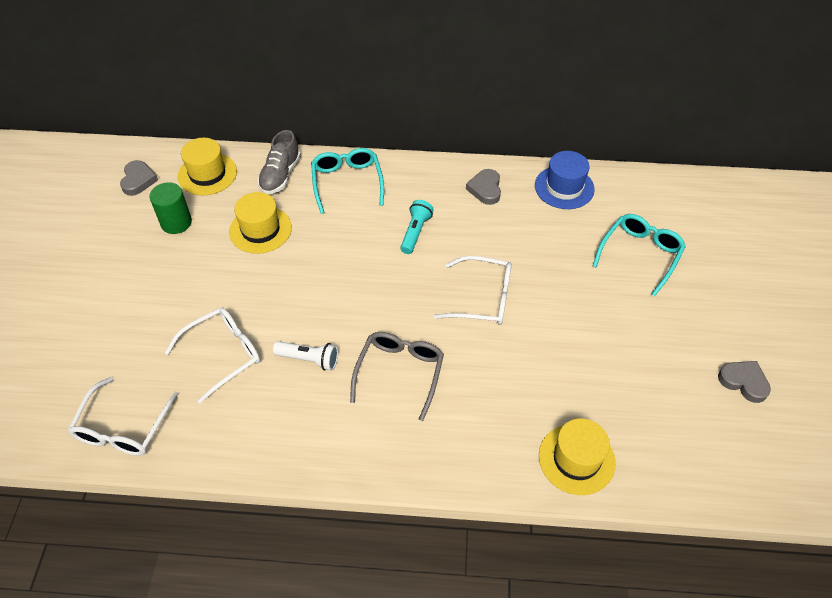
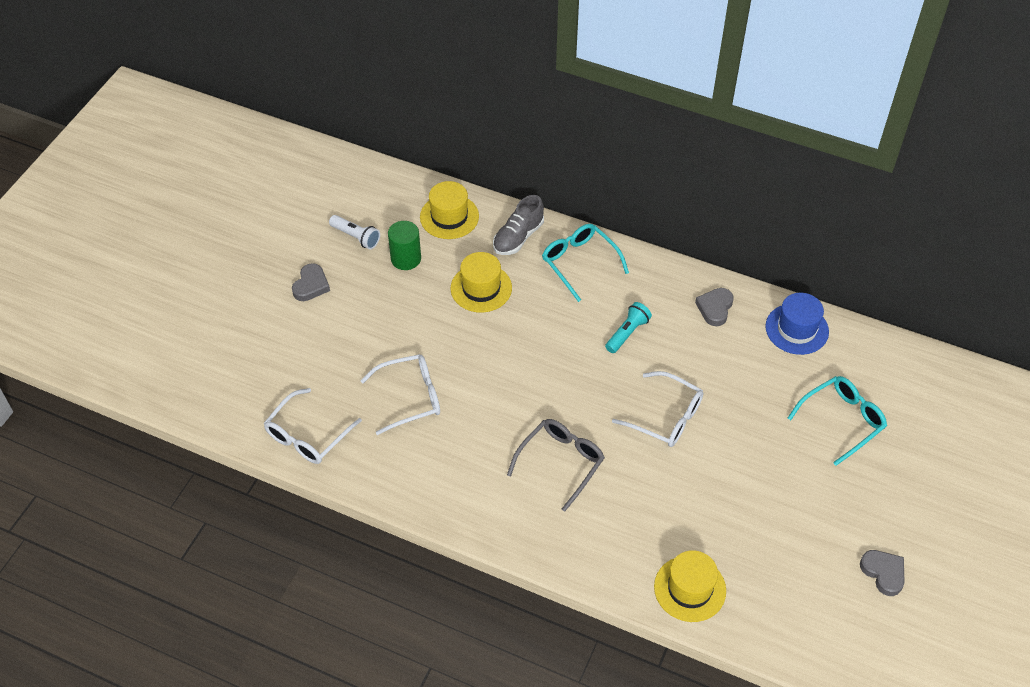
camera: 20 degrees right, 0 degrees up
(138, 180) = (383, 205): grey heart -> grey heart (311, 285)
(309, 359) = (484, 425): white flashlight -> white flashlight (356, 237)
(347, 183) = (580, 263): turquoise glasses -> turquoise glasses turned 45 degrees counterclockwise

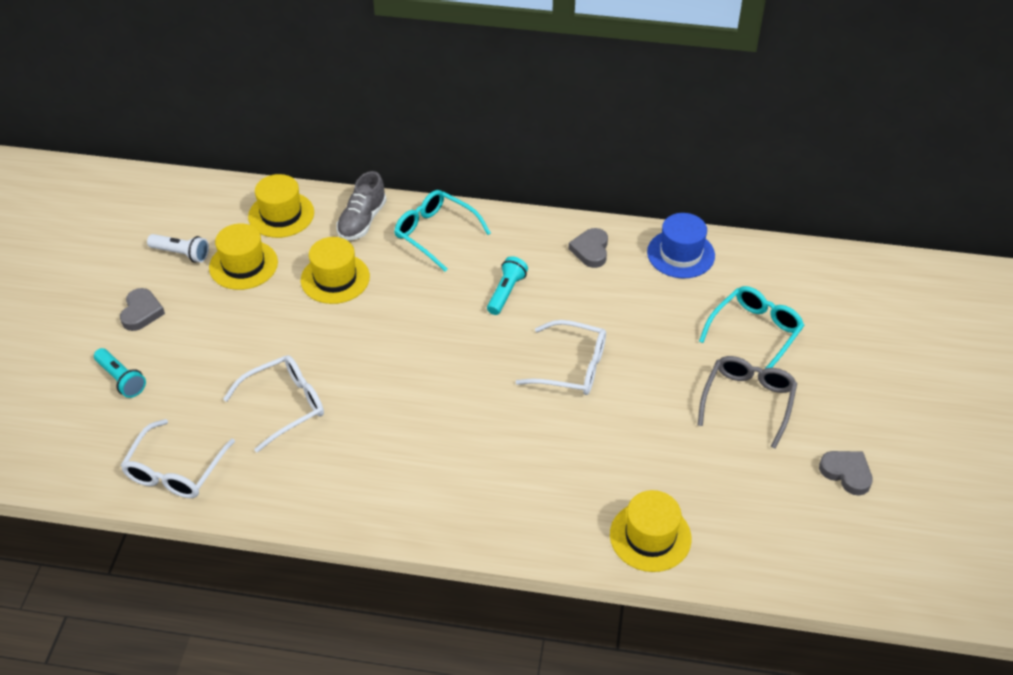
camera: 15 degrees left, 5 degrees down
(281, 344) = (121, 379): none -> turquoise flashlight
(406, 258) = (243, 265): green cylinder -> yellow hat
(560, 463) = (471, 438): grey glasses -> grey glasses (747, 402)

